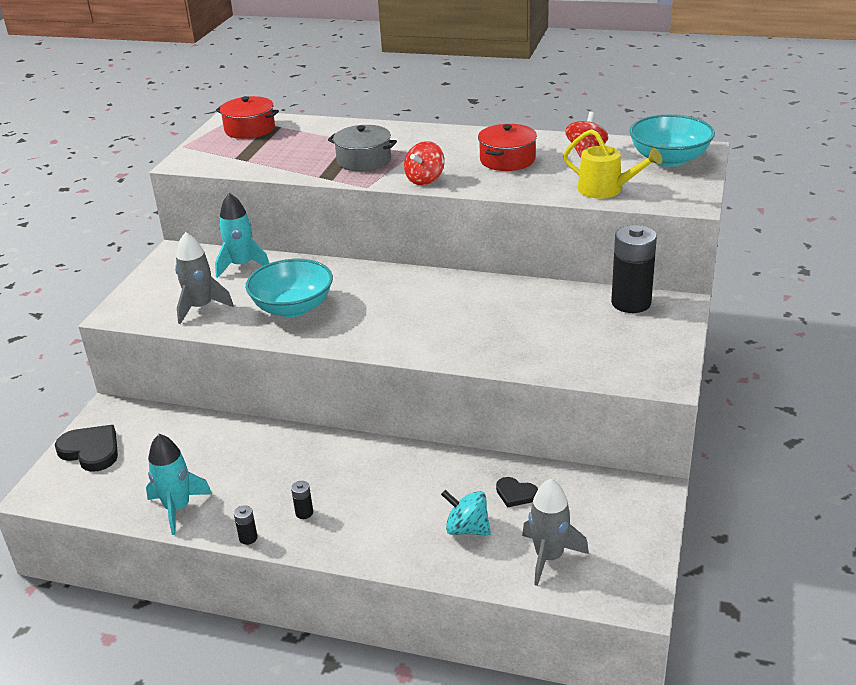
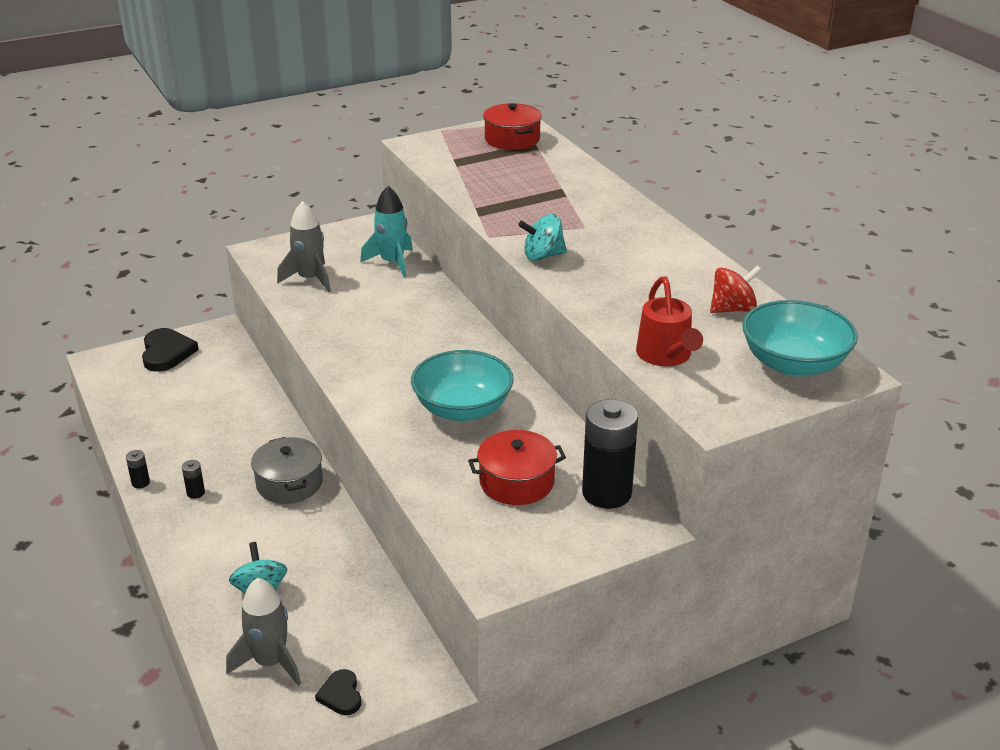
camera: 45 degrees right, 0 degrees up
(178, 508) = (142, 430): turquoise rocket -> none
(293, 308) = (361, 318): turquoise bowl -> turquoise bowl (462, 409)
(364, 160) = (535, 212): grey pot -> grey pot (289, 483)
(425, 179) = (543, 256): red spinning top -> turquoise spinning top
(507, 160) = (645, 277): red pot -> red pot (516, 482)
(515, 494) = (336, 596): black heart -> black heart (341, 695)
(606, 190) = (666, 356): yellow watering can -> red watering can

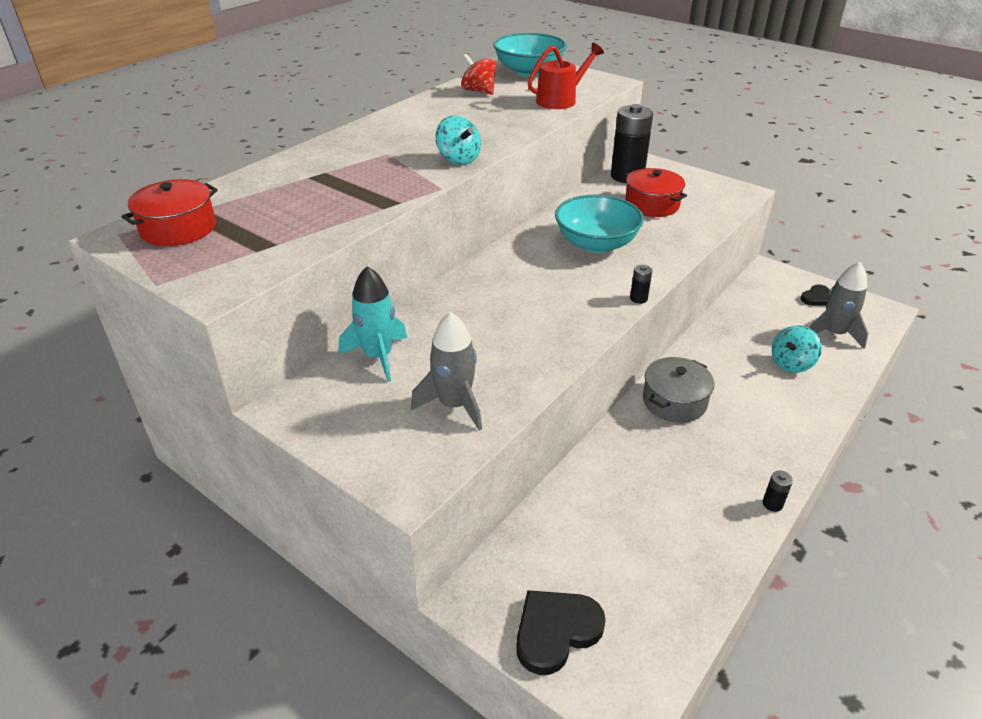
camera: 115 degrees left, 5 degrees up
(196, 493) = (743, 455): black battery -> black battery (638, 298)

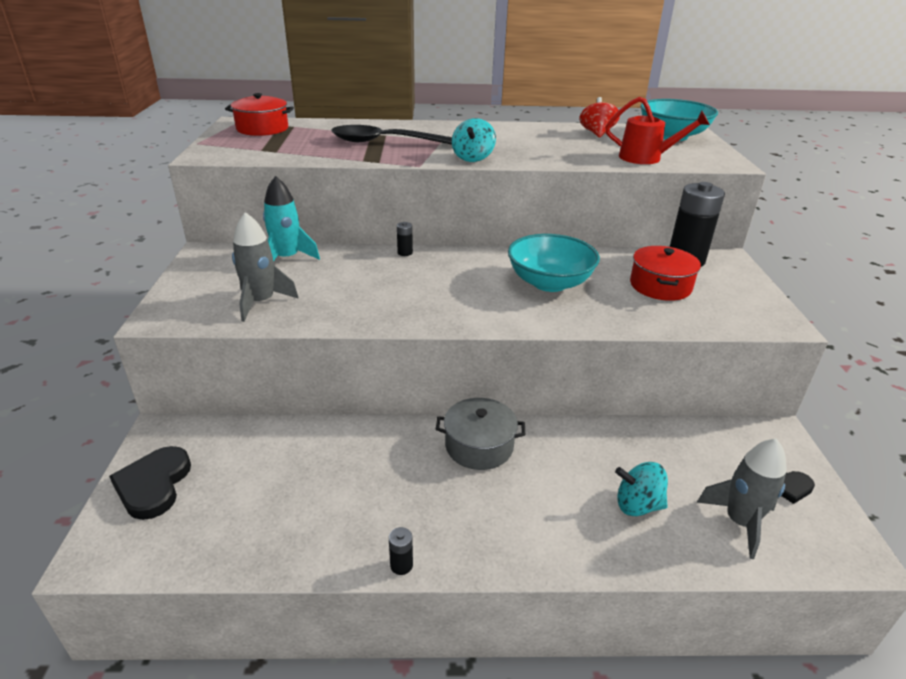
camera: 50 degrees right, 5 degrees down
(350, 180) = (386, 142): none -> black spoon
(556, 631) = (153, 485): black heart -> black heart turned 105 degrees counterclockwise
(638, 298) = (496, 328): black battery -> black battery (405, 252)

